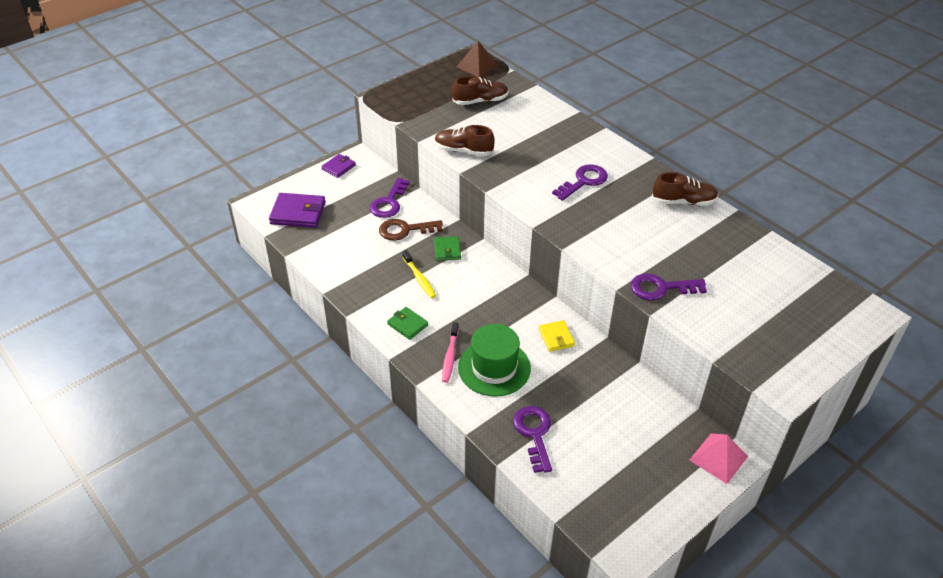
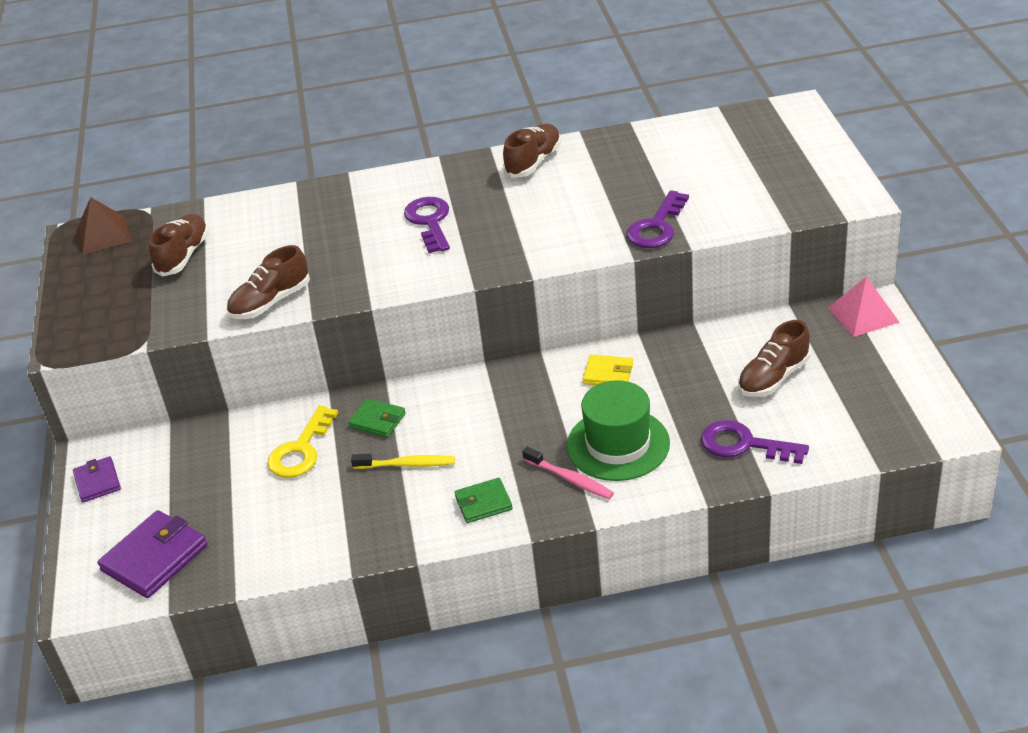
camera: 55 degrees left, 5 degrees down
(389, 202) = (229, 449): purple key -> none
(405, 230) = (301, 450): brown key -> yellow key
(611, 427) = (773, 377): none -> brown shoe

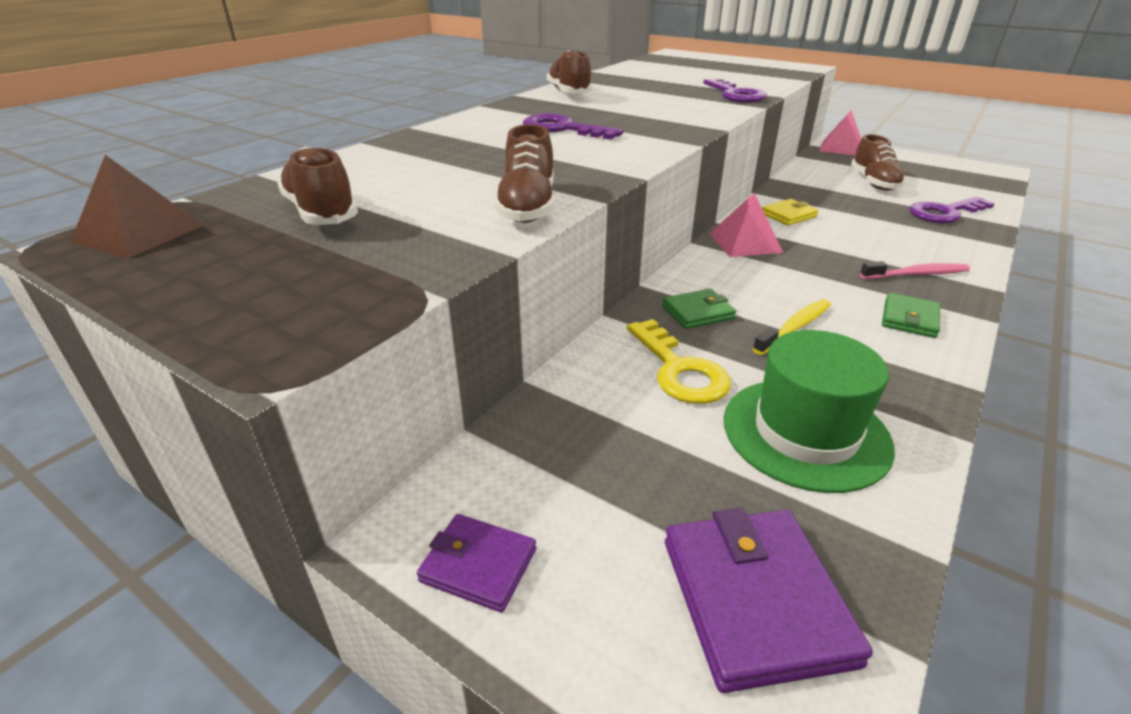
camera: 50 degrees left, 5 degrees down
(517, 382) = (744, 242): none -> pink pyramid
(618, 444) = (889, 243): green hat -> green hat (805, 432)

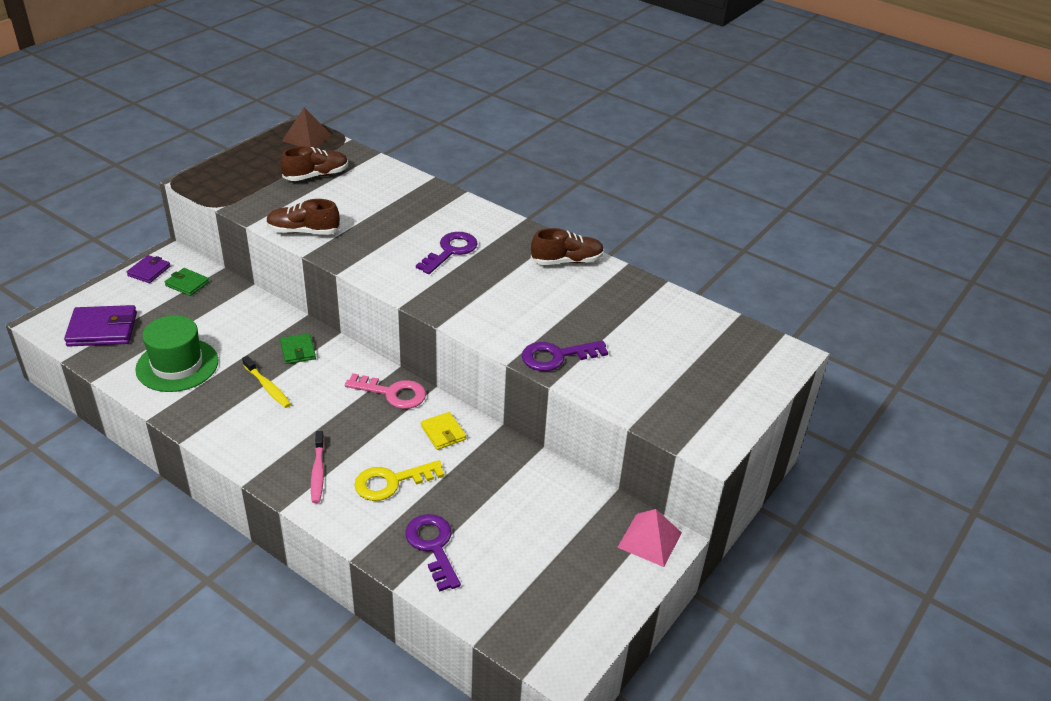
camera: 90 degrees right, 5 degrees up
(679, 370) = (242, 334): yellow key -> yellow key (391, 482)
(744, 242) = (393, 393): pink pyramid -> pink key
(874, 182) = (523, 524): brown shoe -> none
(909, 319) = (260, 442): green wallet -> green wallet (187, 284)

